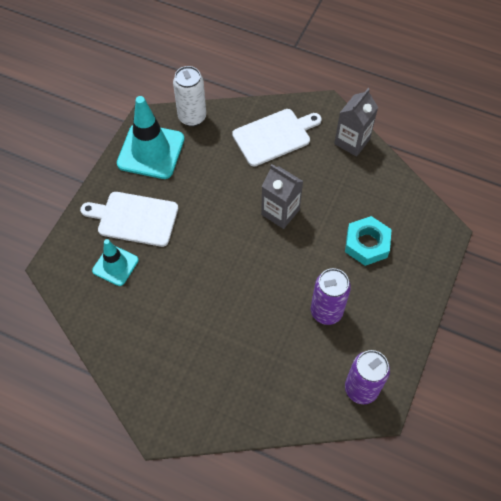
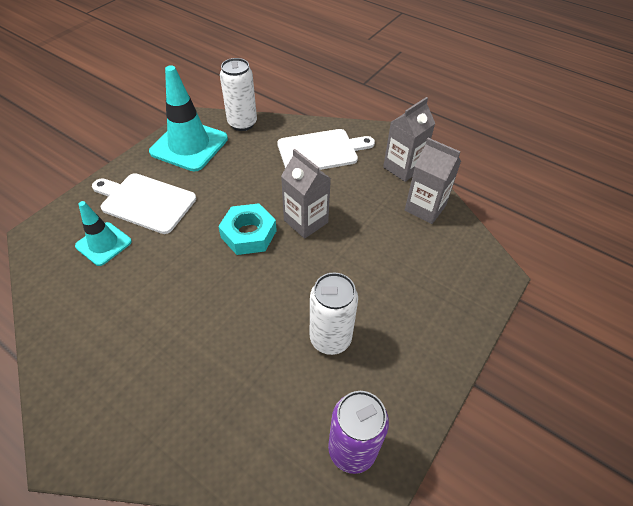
camera: 10 degrees right, 10 degrees down
(326, 311) = (330, 338): purple can -> white can
(367, 244) = (398, 270): turquoise nut -> turquoise nut (248, 234)
(378, 180) = (425, 208): none -> grey carton

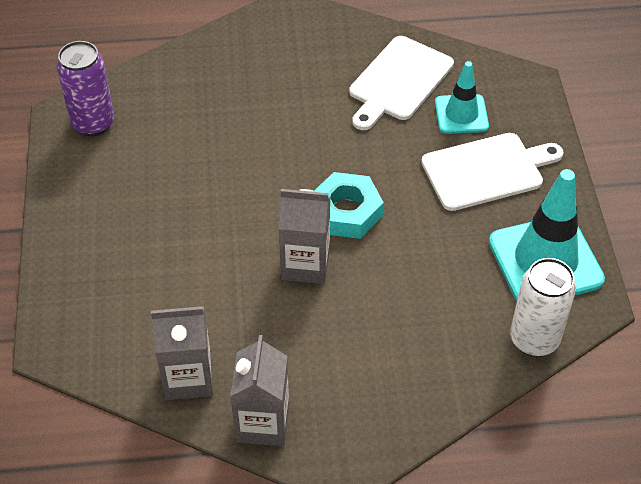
camera: 140 degrees right, 0 degrees up
(321, 151) = (389, 371): white cutting board -> white cutting board (399, 81)
(330, 338) = (174, 178): white can -> none

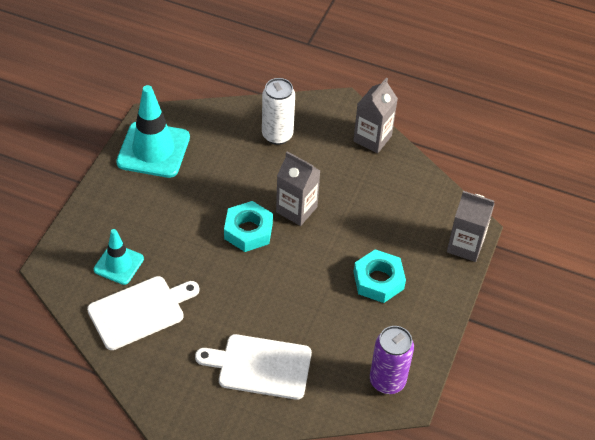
camera: 155 degrees left, 0 degrees up
(153, 222) = (378, 280): none -> turquoise nut
(188, 378) = (401, 177): grey carton -> grey carton (465, 246)
(486, 171) = (138, 217): white cutting board -> white cutting board (260, 366)
(534, 339) = (197, 115): white can -> white can (277, 135)

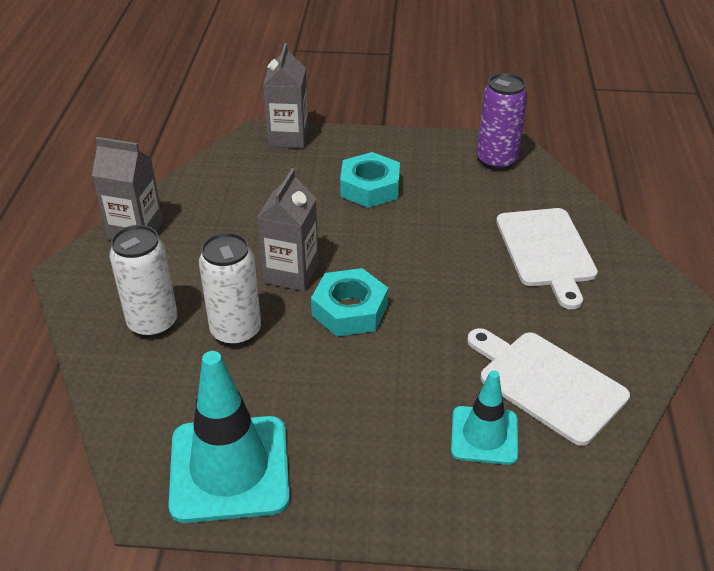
camera: 105 degrees left, 10 degrees down
(253, 171) = (236, 331): none -> white can

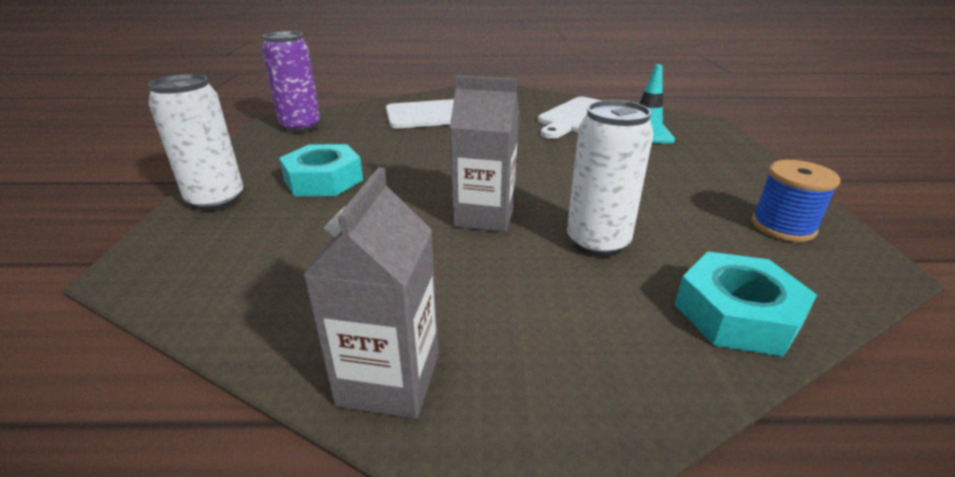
camera: 95 degrees left, 10 degrees down
(153, 323) = (618, 313): white can -> white can (216, 200)
(229, 468) = (783, 227): turquoise traffic cone -> blue spool
(288, 137) = (166, 241): grey carton -> none
(349, 310) = (534, 182): turquoise nut -> turquoise nut (737, 314)

